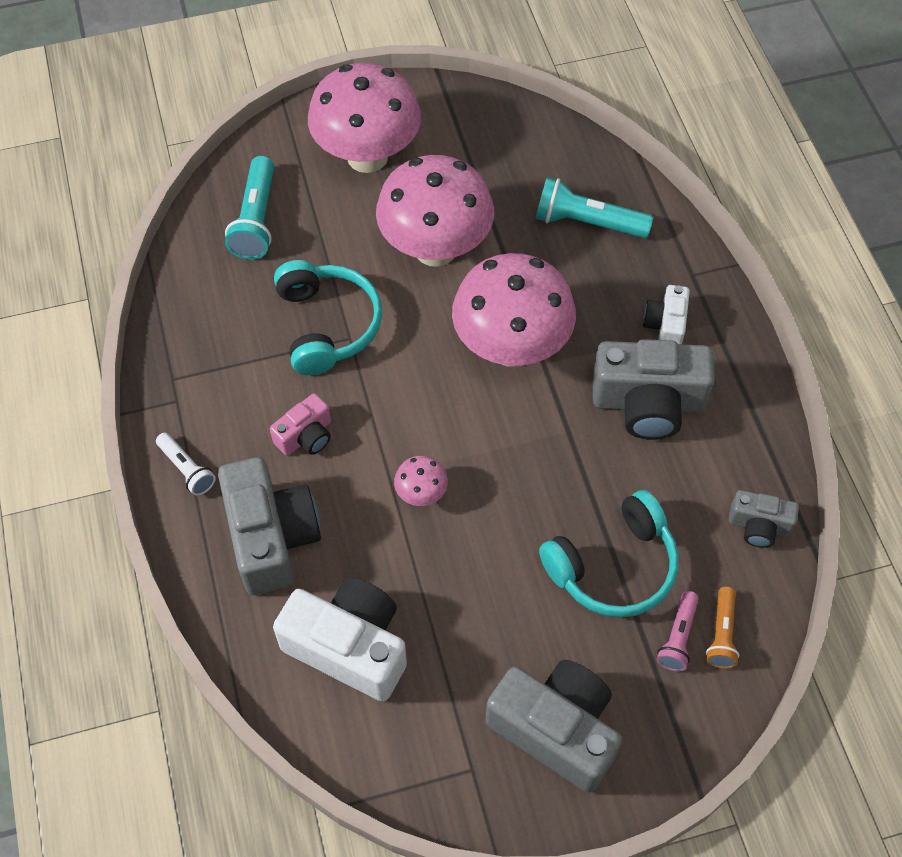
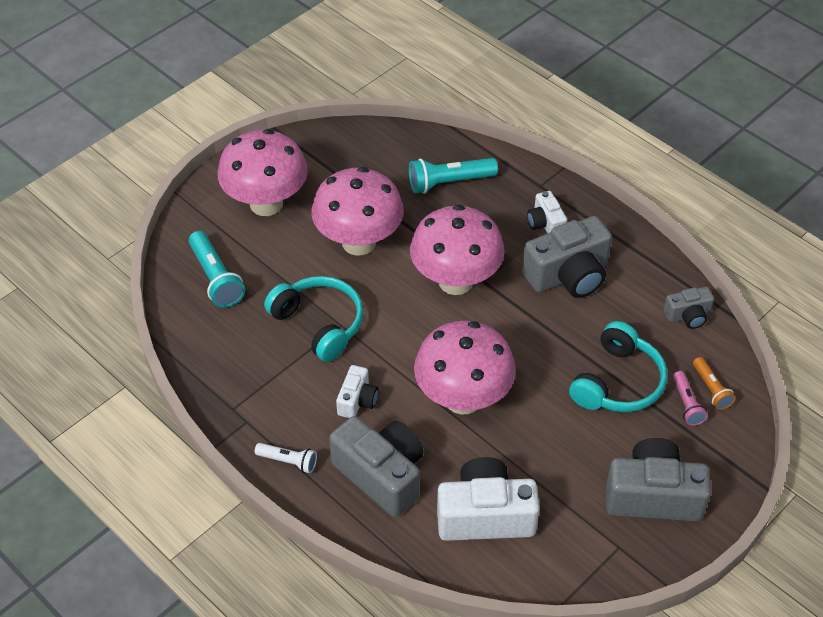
camera: 30 degrees left, 10 degrees down
(306, 436) = (357, 400): pink camera -> white camera
(421, 494) = (463, 399): pink mushroom -> pink mushroom, size x2.40

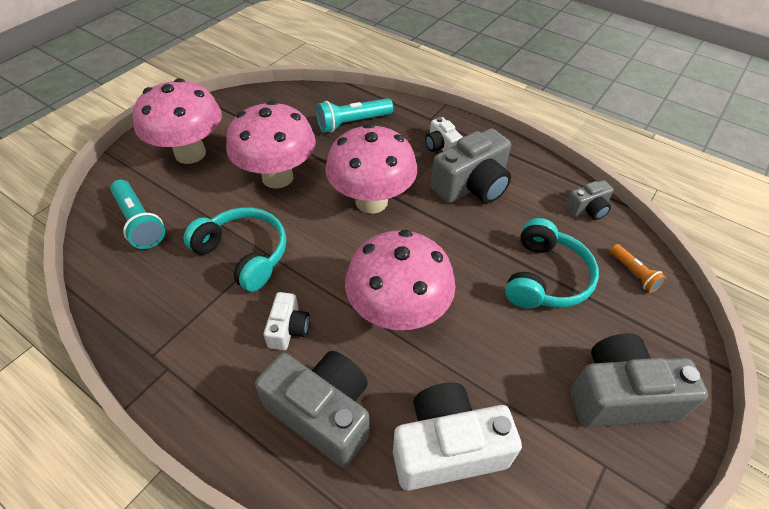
camera: 10 degrees left, 0 degrees up
(288, 461) = (215, 411): white flashlight -> none
(687, 404) = (617, 291): pink flashlight -> none

